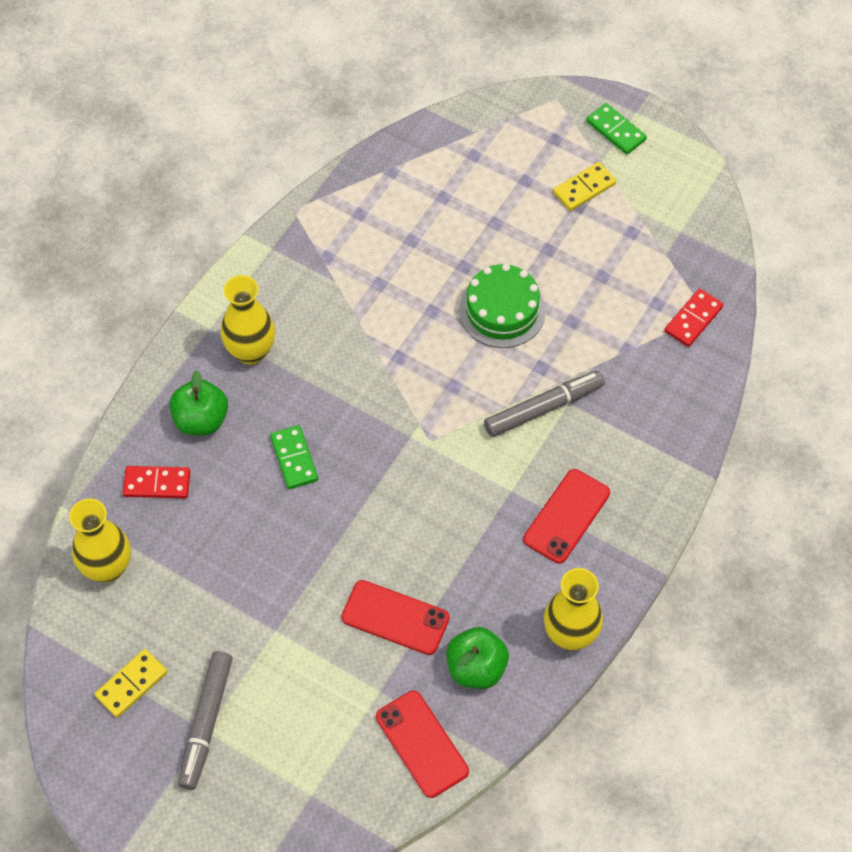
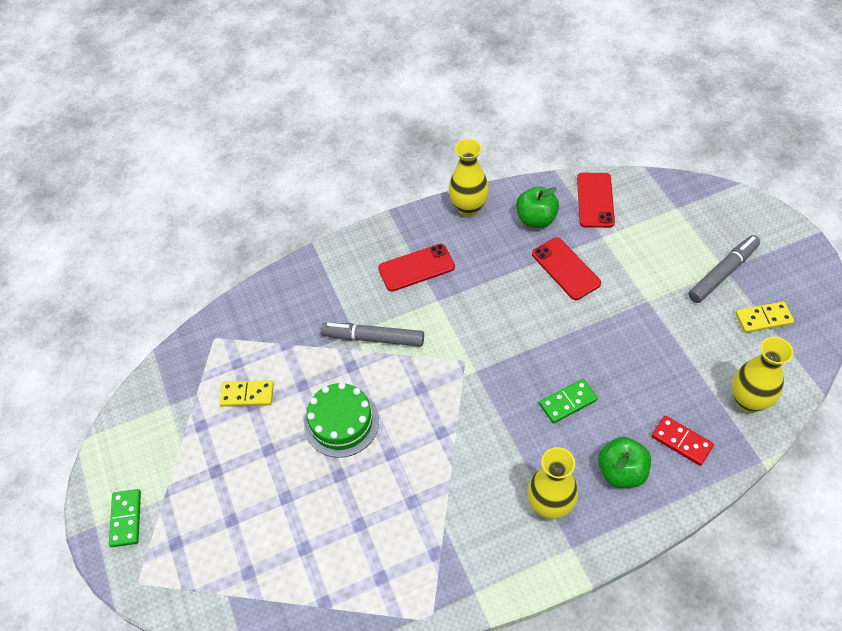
camera: 140 degrees left, 5 degrees down
(294, 458) = (568, 402): green domino -> green domino turned 45 degrees clockwise
(584, 188) = (197, 483): yellow domino -> yellow domino (247, 394)
(693, 319) = (226, 339): red domino -> none

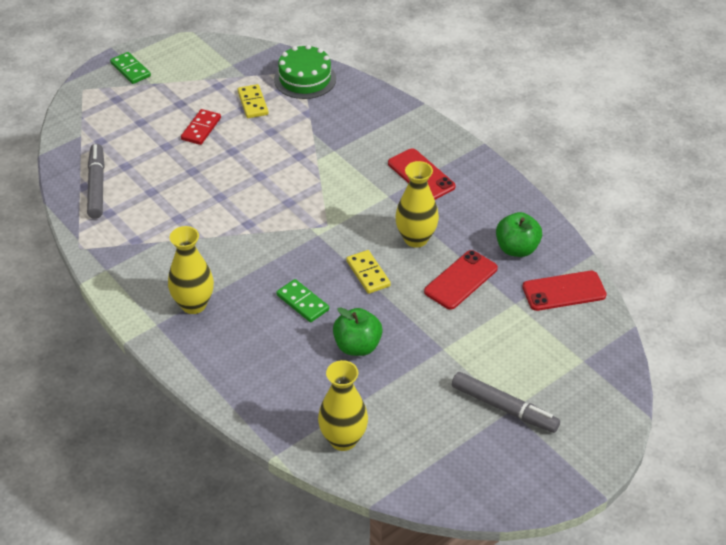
camera: 70 degrees right, 10 degrees down
(126, 519) = (130, 70): green domino -> green domino turned 75 degrees clockwise
(341, 422) = (241, 162): green cake -> green cake (305, 79)
(374, 338) = (332, 163): grey marker -> grey marker (96, 186)
(468, 208) = (510, 197): yellow vase -> yellow vase (416, 239)
(621, 472) = (238, 349): green apple -> green apple (357, 346)
(681, 441) = (282, 390): red domino -> red domino (201, 129)
(763, 319) = (453, 447): yellow domino -> yellow domino (368, 273)

